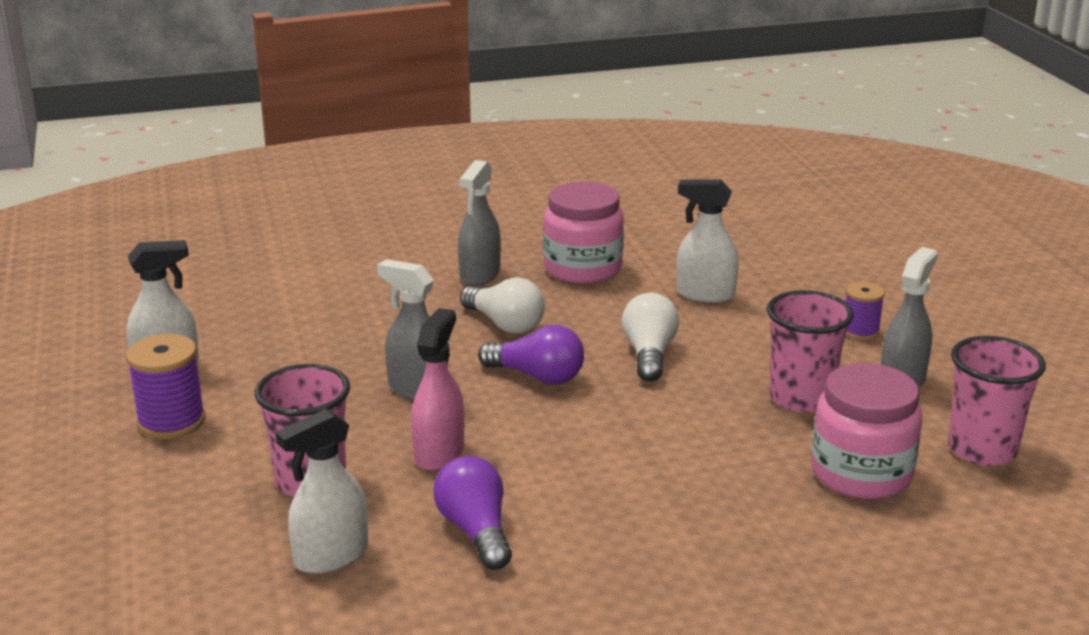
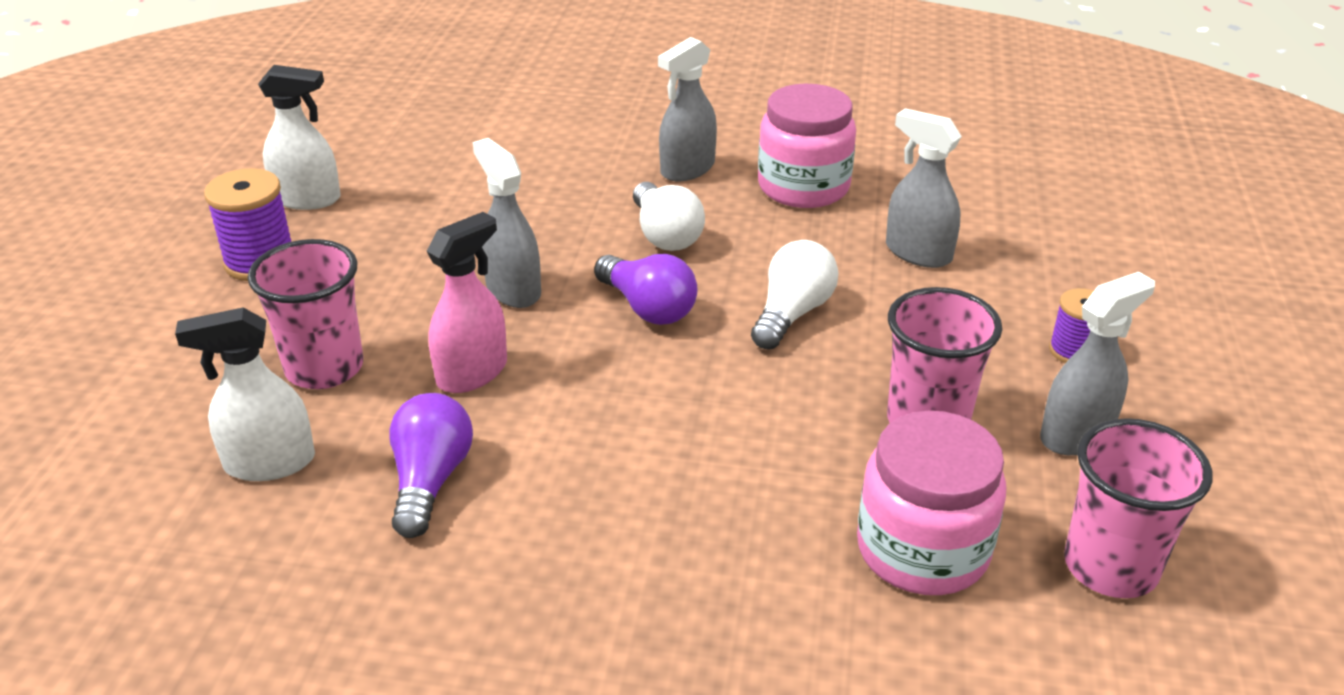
camera: 25 degrees right, 10 degrees up
(705, 294) = (917, 253): white spray bottle -> grey spray bottle

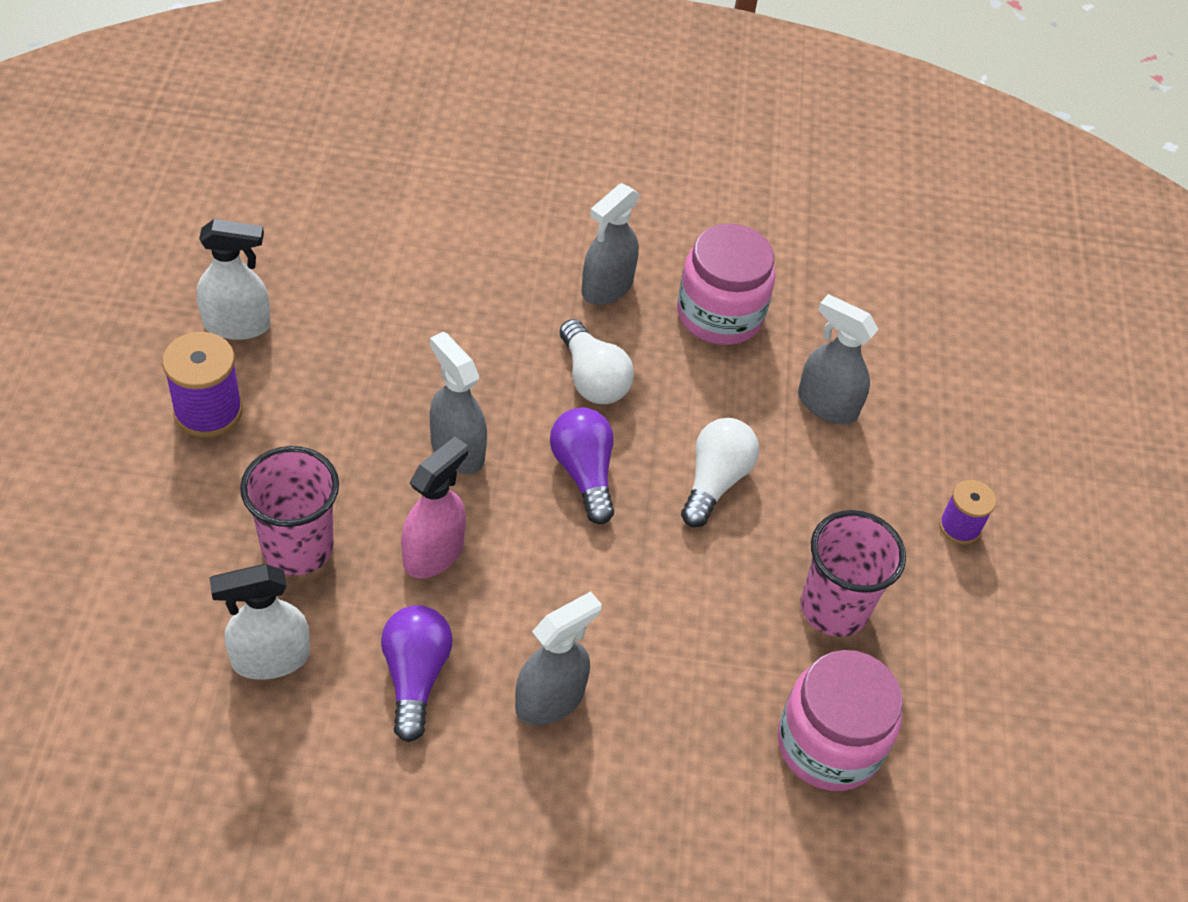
camera: 10 degrees left, 15 degrees up
(647, 308) = (584, 473): purple light bulb -> purple light bulb turned 150 degrees counterclockwise
(1076, 434) = (957, 622): grey spray bottle -> grey spray bottle (550, 699)
(1110, 567) = (975, 759): pink cup -> none

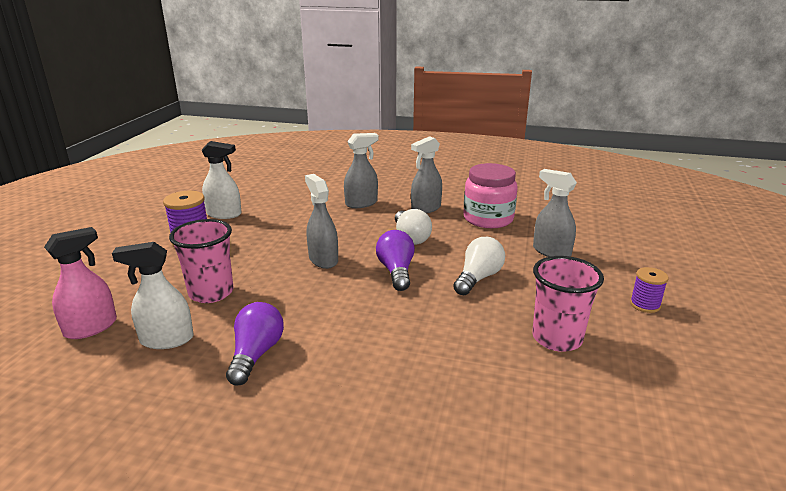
camera: 15 degrees right, 25 degrees down
(434, 553) = (292, 299): pink spray bottle -> pink spray bottle (91, 327)
(550, 699) = (345, 372): grey spray bottle -> grey spray bottle (361, 203)
(829, 744) = (554, 412): pink jar -> none

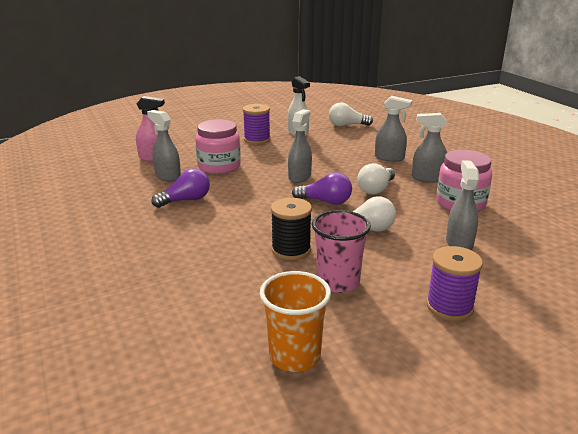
camera: 50 degrees right, 0 degrees up
(166, 339) = (167, 176): white spray bottle -> grey spray bottle
(211, 293) = (219, 166): pink cup -> pink jar
(259, 187) = (347, 125): none -> white light bulb
(396, 271) = (325, 201): purple light bulb -> purple light bulb turned 60 degrees clockwise
(468, 336) = (291, 250): none -> black spool
(645, 305) = (449, 307): purple spool -> purple spool, size x1.59
(670, 428) = (294, 356): none -> orange cup

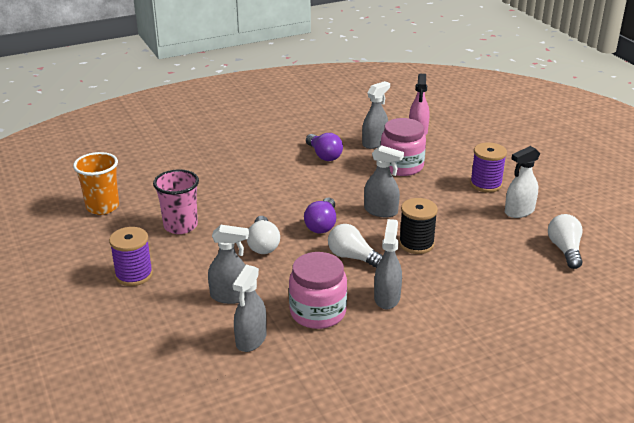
camera: 90 degrees right, 5 degrees up
(291, 250) = (232, 206): black spool -> black spool (416, 244)
(389, 158) = (448, 275): grey spray bottle -> grey spray bottle (251, 339)

